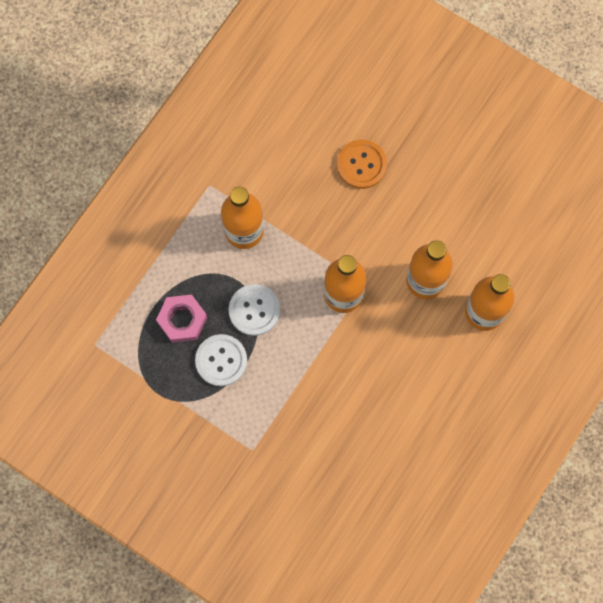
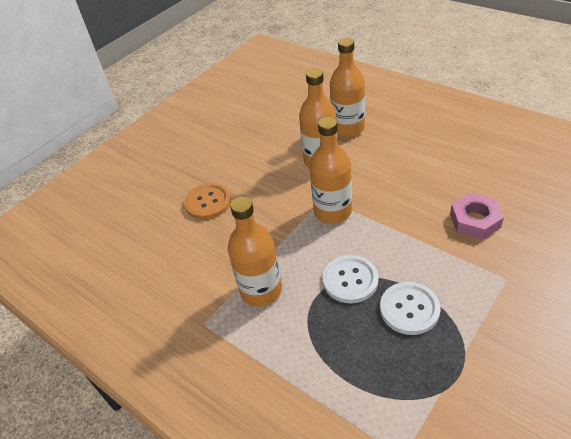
camera: 80 degrees left, 30 degrees down
(182, 320) = (363, 349): pink nut -> pink nut (475, 220)

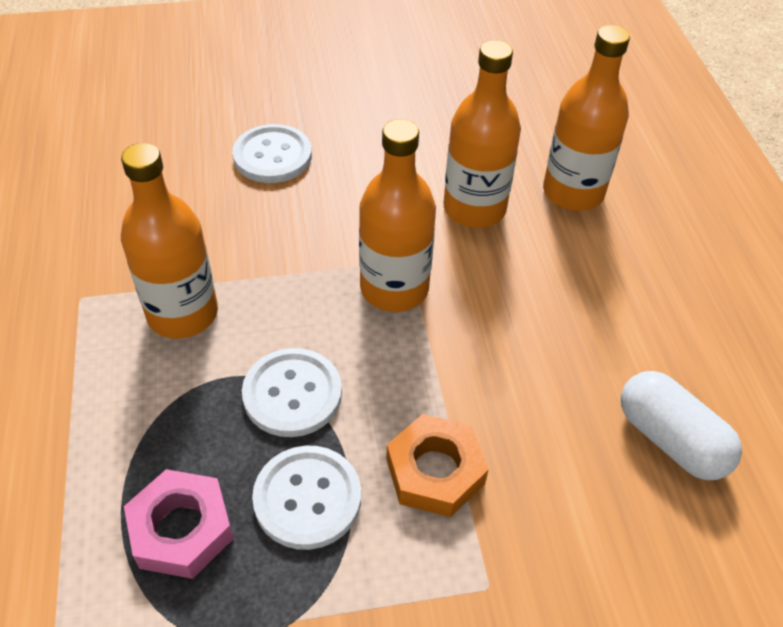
camera: 35 degrees right, 5 degrees up
(208, 202) = (272, 156): orange button -> white button
(437, 259) = (435, 471): none -> orange nut
(475, 220) = (565, 467): pink nut -> pink nut (181, 529)
(492, 184) = (670, 439): none -> white capsule

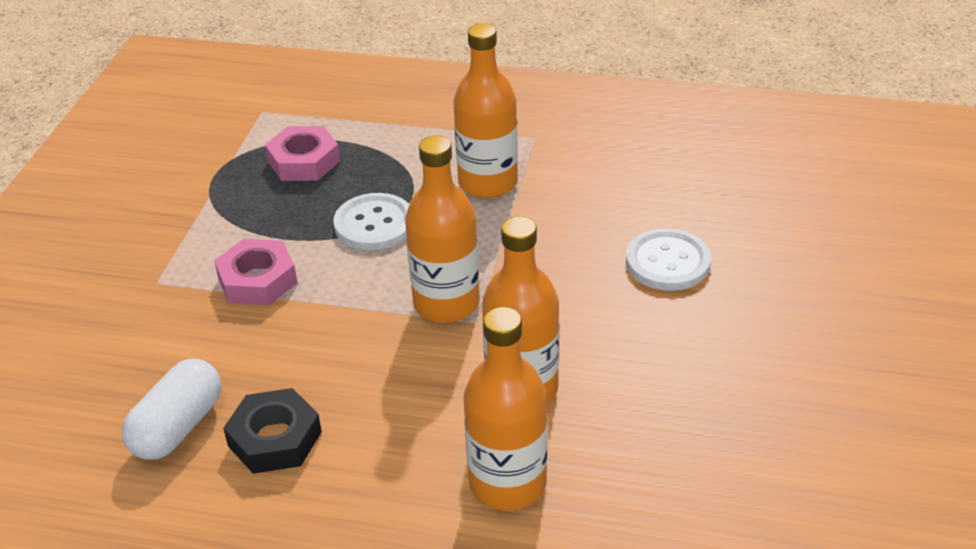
camera: 115 degrees right, 10 degrees down
(307, 498) = (284, 215): white button -> none
(435, 471) = (257, 280): orange nut -> pink nut
(631, 354) = (274, 439): none -> black nut
(670, 439) = (178, 427): white capsule -> white capsule turned 45 degrees counterclockwise

